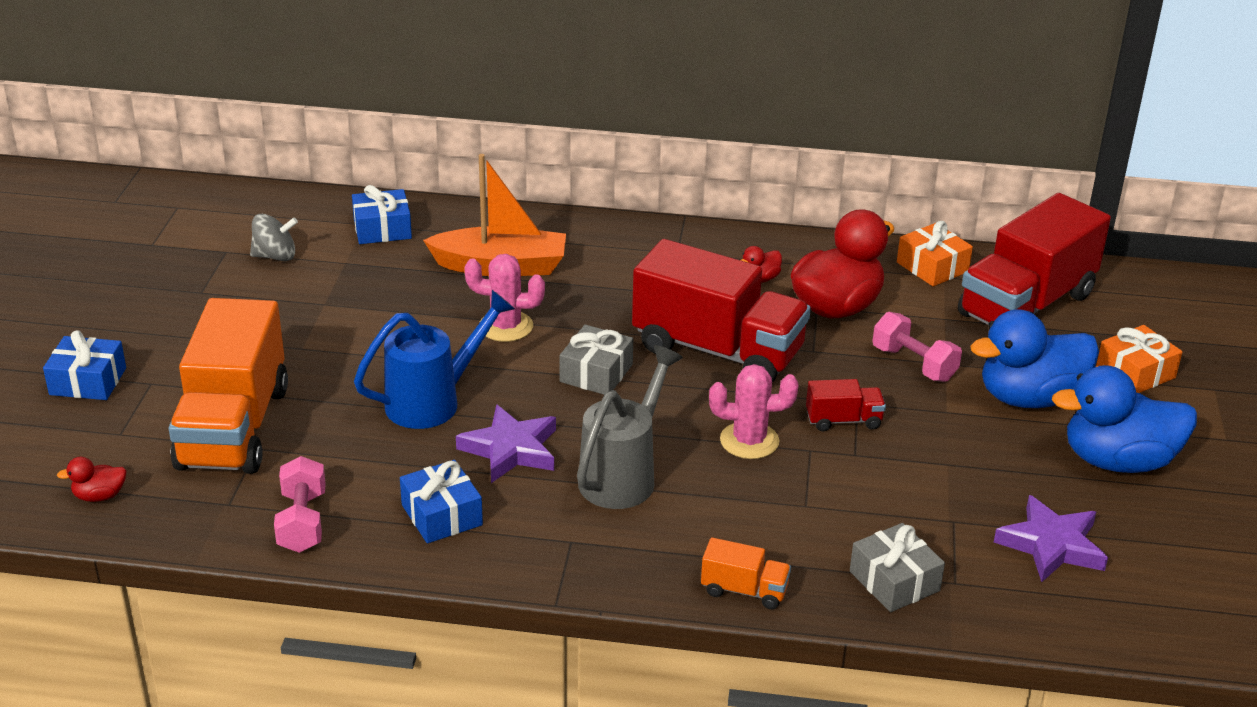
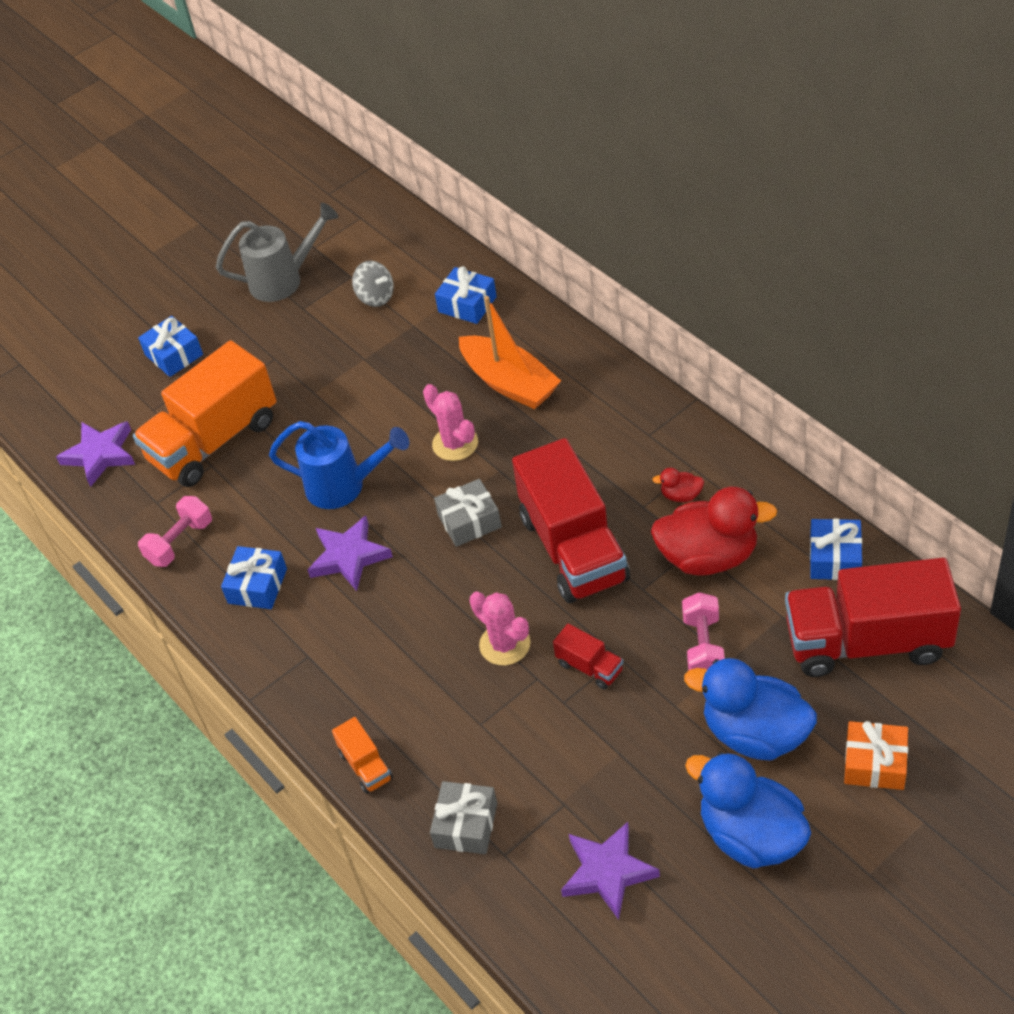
camera: 50 degrees right, 15 degrees up
(99, 496) = (100, 454): red duck -> purple star
(623, 475) = (393, 622): grey watering can -> grey watering can (284, 280)
(932, 267) = (835, 558): orange gift -> blue gift

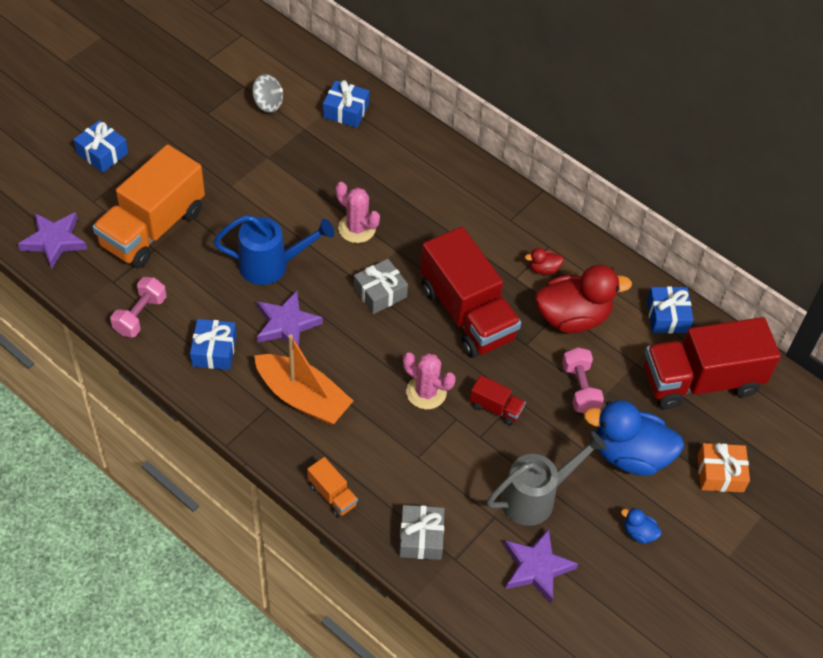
camera: 20 degrees left, 5 degrees up
(284, 280) = (186, 88): grey watering can -> grey watering can (536, 497)
(509, 383) = (392, 177): orange boat -> orange boat (303, 397)
(751, 835) = (639, 533): blue duck -> blue duck, size x0.43

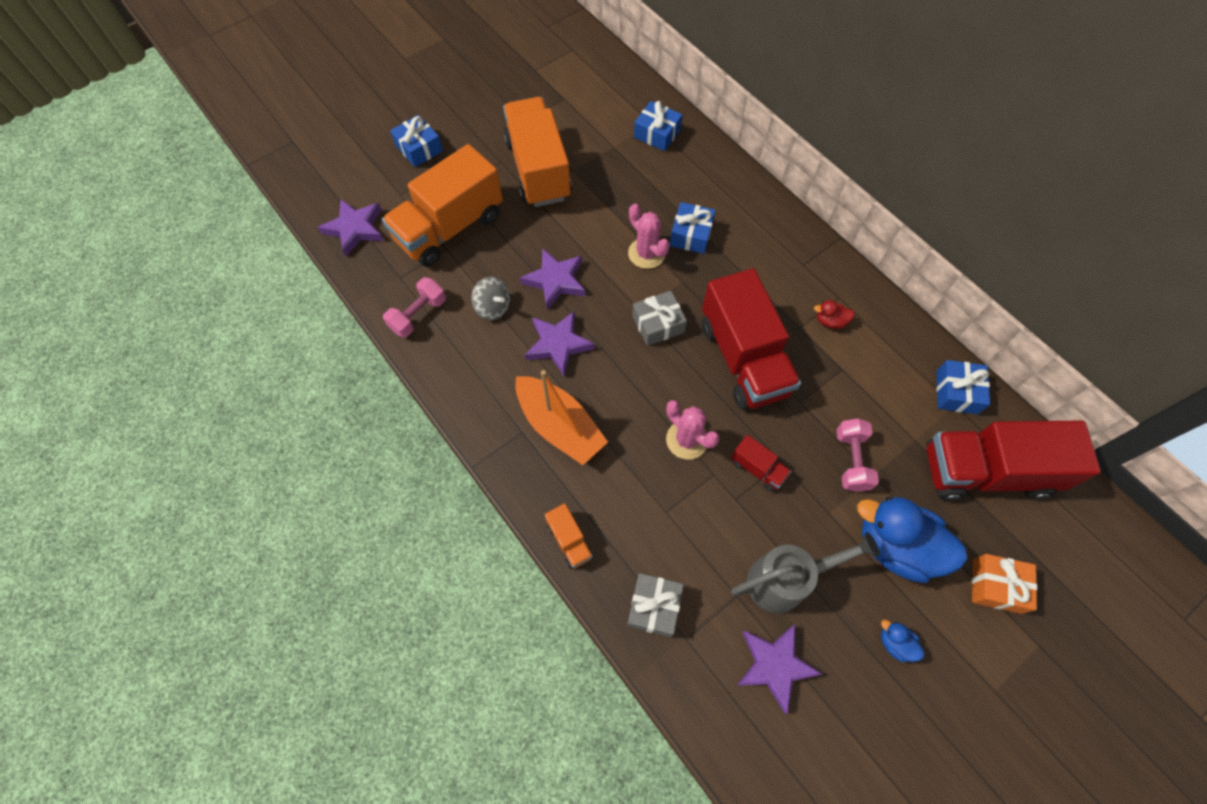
camera: 15 degrees right, 10 degrees up
(214, 350) = (481, 362): blue gift -> blue gift (691, 234)
(232, 160) = (538, 169): none -> orange truck
(268, 104) = (583, 118): grey spinning top -> grey spinning top (493, 307)
(271, 265) = (555, 281): blue watering can -> purple star
(572, 317) = (854, 379): red duck -> none

